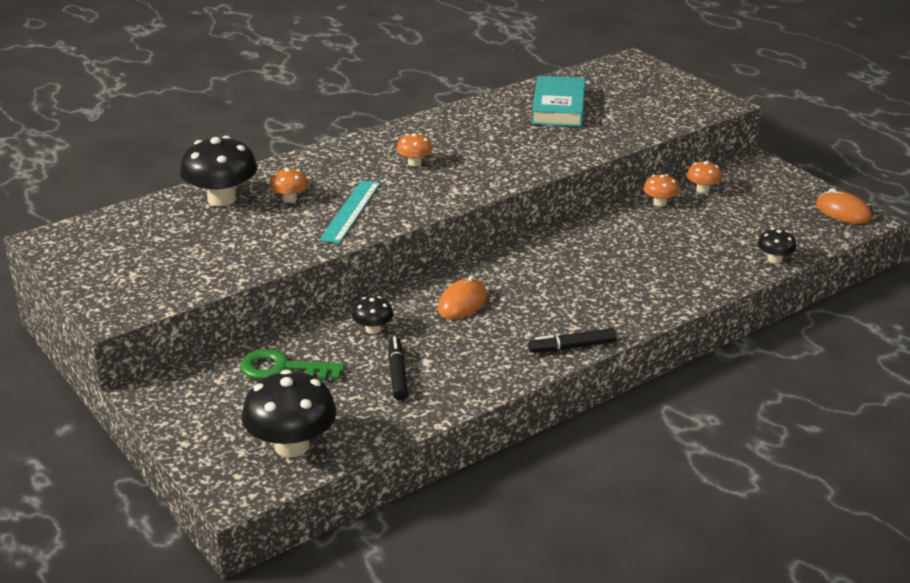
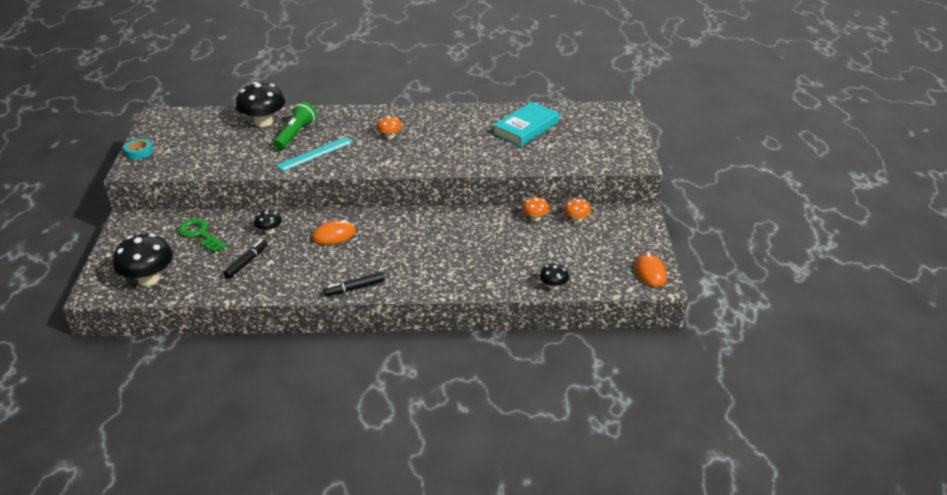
camera: 35 degrees right, 5 degrees up
(91, 291) = (139, 152): none -> turquoise tape
(289, 199) = (295, 134): orange mushroom -> green flashlight
(572, 347) = (354, 288): black marker -> black marker turned 45 degrees counterclockwise

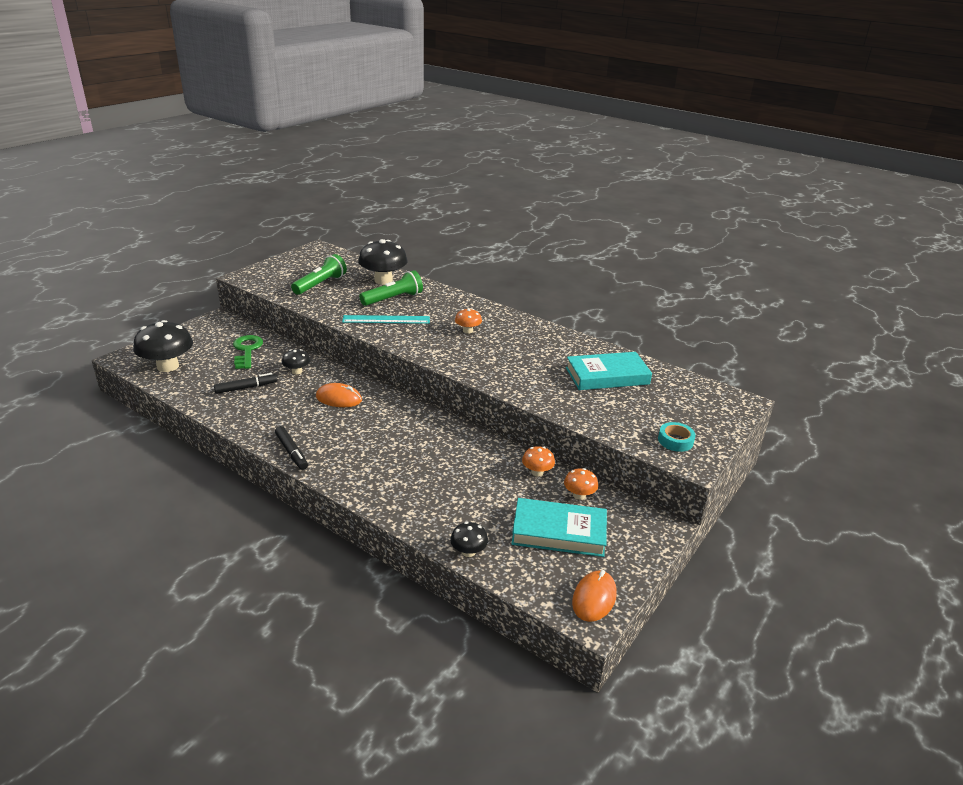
camera: 35 degrees right, 5 degrees down
(139, 152) = (267, 267): turquoise tape -> turquoise tape (675, 441)
(214, 147) = (320, 284): none -> green flashlight
(354, 288) = (291, 452): black marker -> black marker turned 135 degrees counterclockwise
(590, 247) = (559, 532): none -> turquoise book

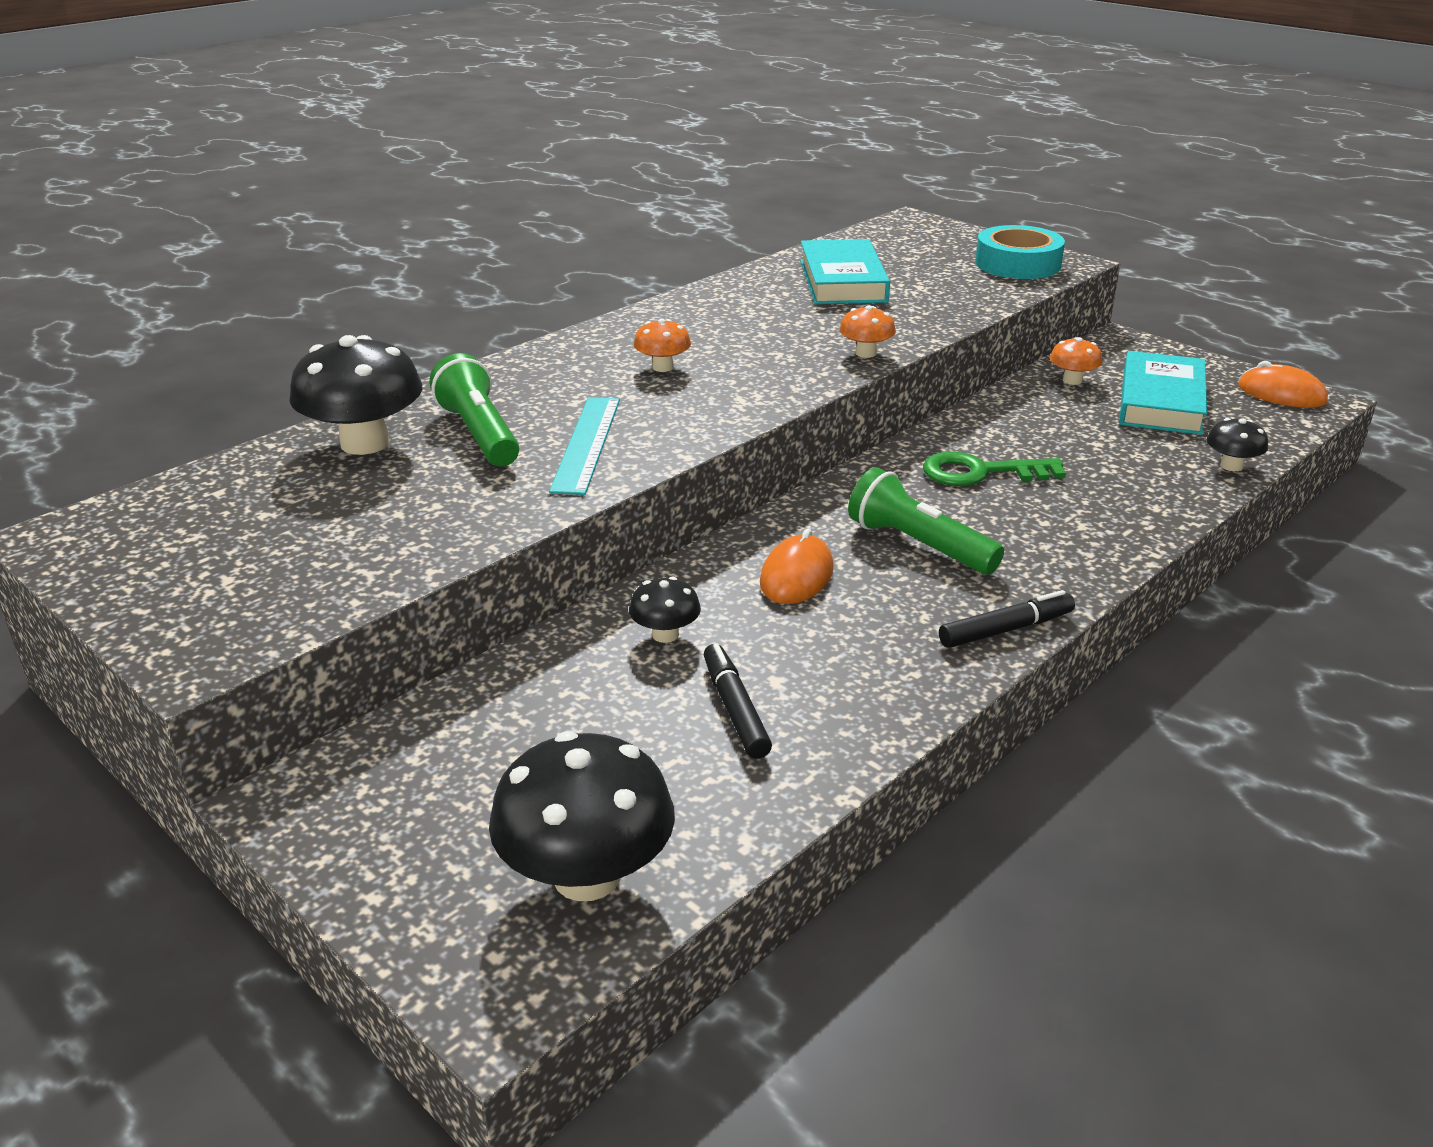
camera: 80 degrees left, 0 degrees up
(247, 350) = (529, 722): green key -> green key (981, 472)
(320, 284) = (340, 526): green flashlight -> green flashlight (918, 545)
(537, 472) = (1023, 403): orange mushroom -> orange mushroom (866, 353)
(675, 441) = (1018, 264): turquoise tape -> turquoise tape, size x1.70

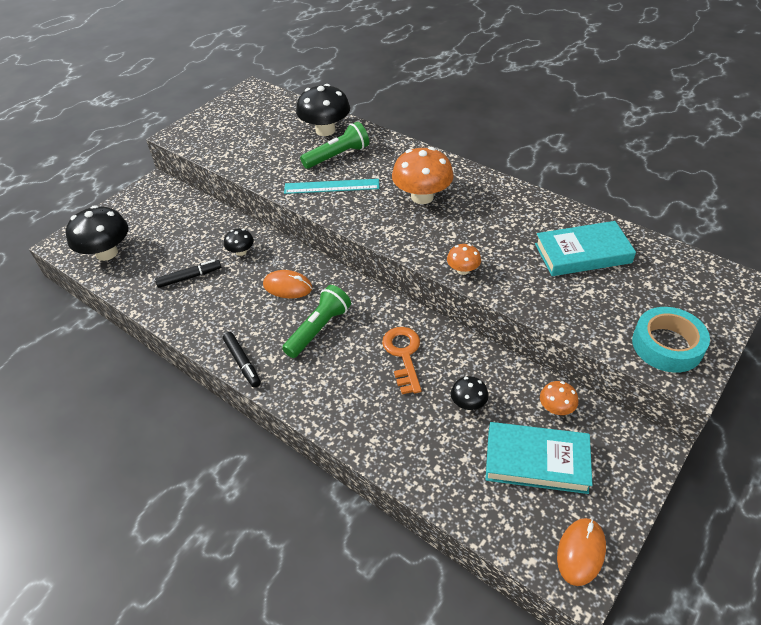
camera: 85 degrees right, 15 degrees up
(662, 367) = (422, 197): orange mushroom -> orange mushroom, size x1.99
(981, 472) = (403, 355): green key -> orange key
(1231, 466) = (439, 492): black mushroom -> black mushroom (468, 403)

